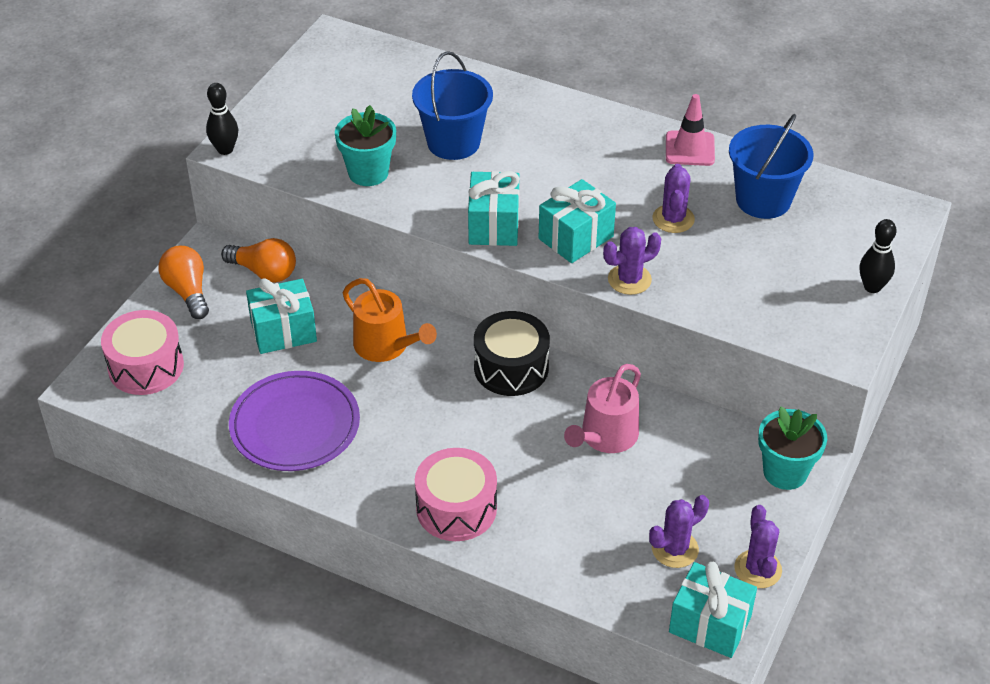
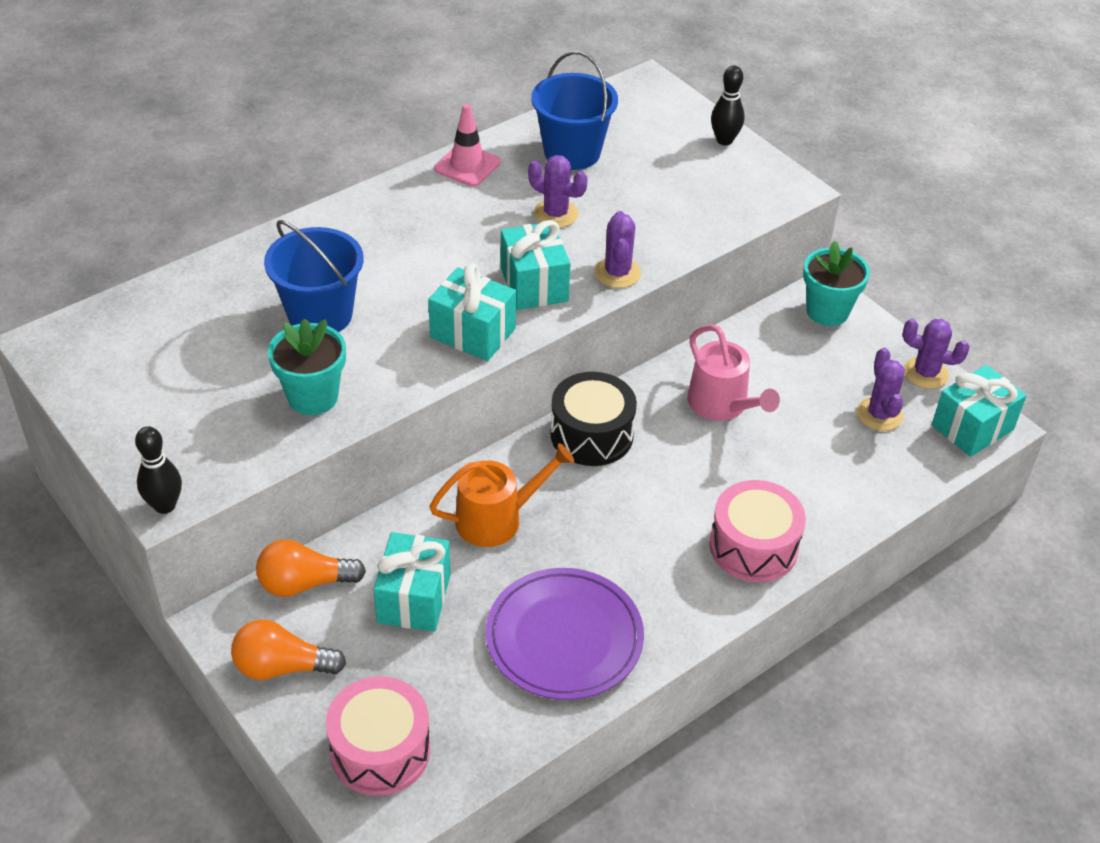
camera: 65 degrees left, 0 degrees up
(264, 272) = (304, 583): orange light bulb -> orange light bulb turned 150 degrees counterclockwise

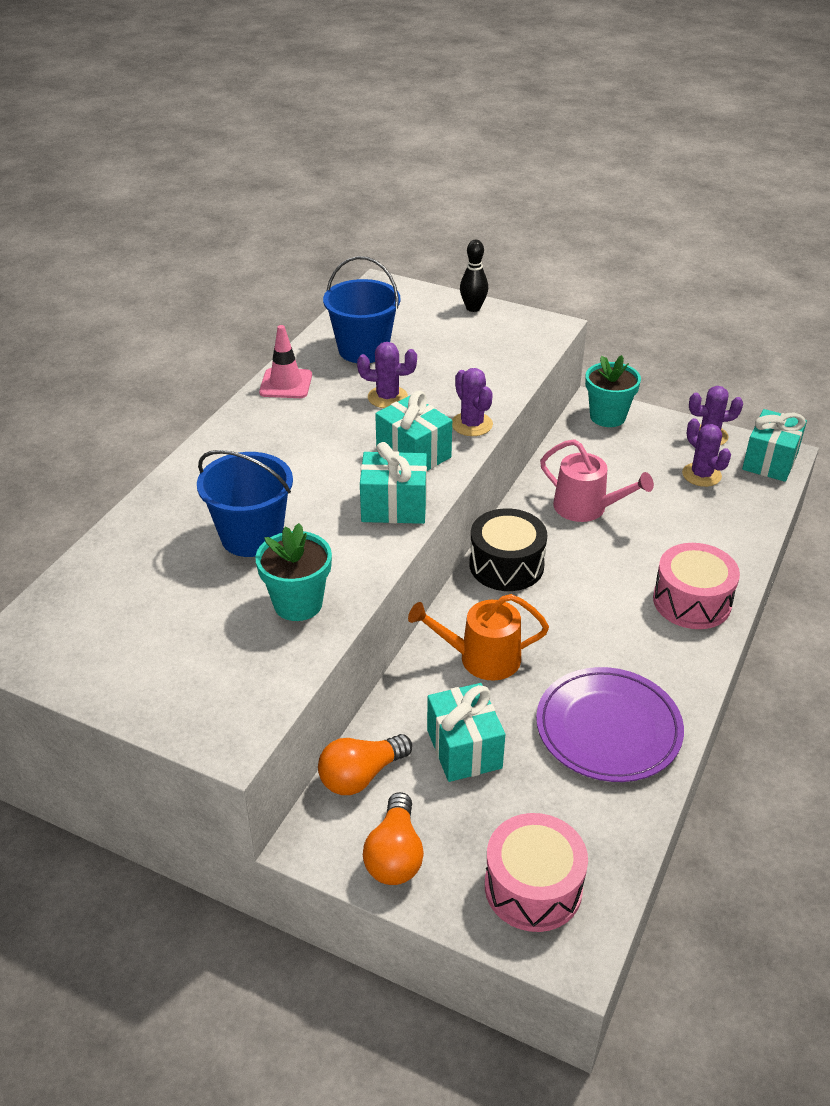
camera: 25 degrees left, 5 degrees down
(165, 505) = (233, 745): black bowling pin -> none
(282, 667) = (395, 855): orange light bulb -> orange light bulb turned 60 degrees counterclockwise
(496, 519) = (482, 658): orange watering can -> orange watering can turned 135 degrees counterclockwise

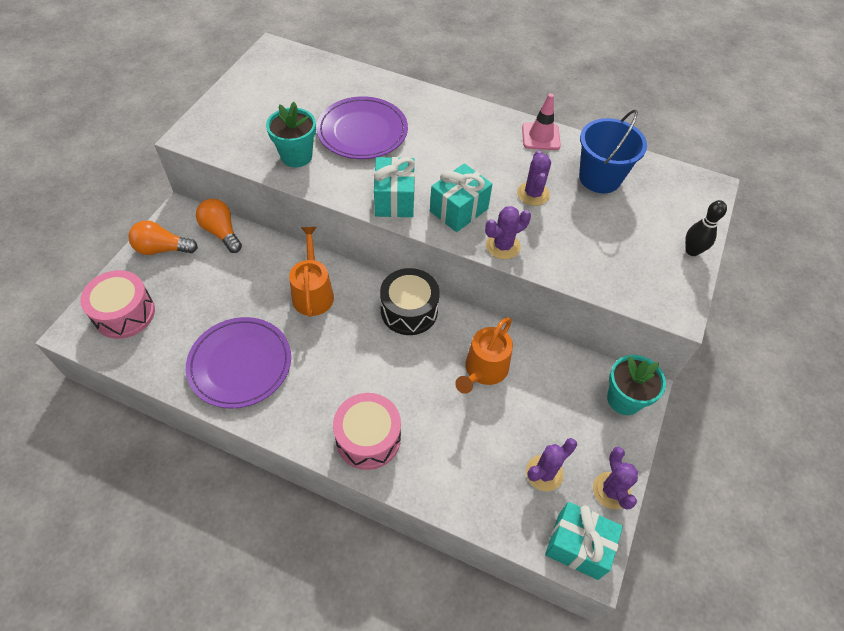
camera: 85 degrees right, 15 degrees up
(251, 536) = (362, 131): blue bucket -> purple plate
(464, 749) = (234, 282): turquoise gift -> none
(586, 508) = (484, 370): pink watering can -> orange watering can

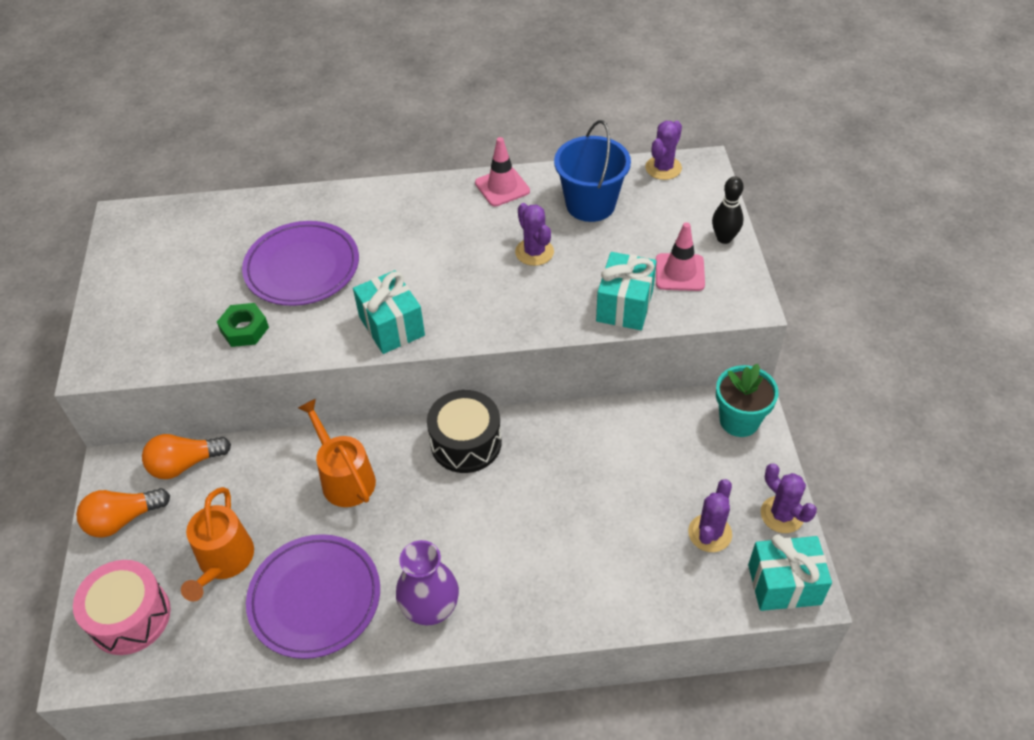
camera: 25 degrees left, 5 degrees down
(222, 232) = (185, 464): orange light bulb -> orange light bulb turned 45 degrees counterclockwise
(296, 156) = (244, 329): turquoise flower pot -> green nut
(308, 414) = (430, 609): none -> purple vase
(368, 438) = (512, 598): pink drum -> none
(458, 210) = (468, 305): turquoise gift -> turquoise gift (624, 305)
(484, 370) = (585, 463): orange watering can -> orange watering can (224, 561)
(503, 246) = (539, 321): purple cactus -> purple cactus (663, 168)
(637, 260) = (679, 272): none -> pink traffic cone

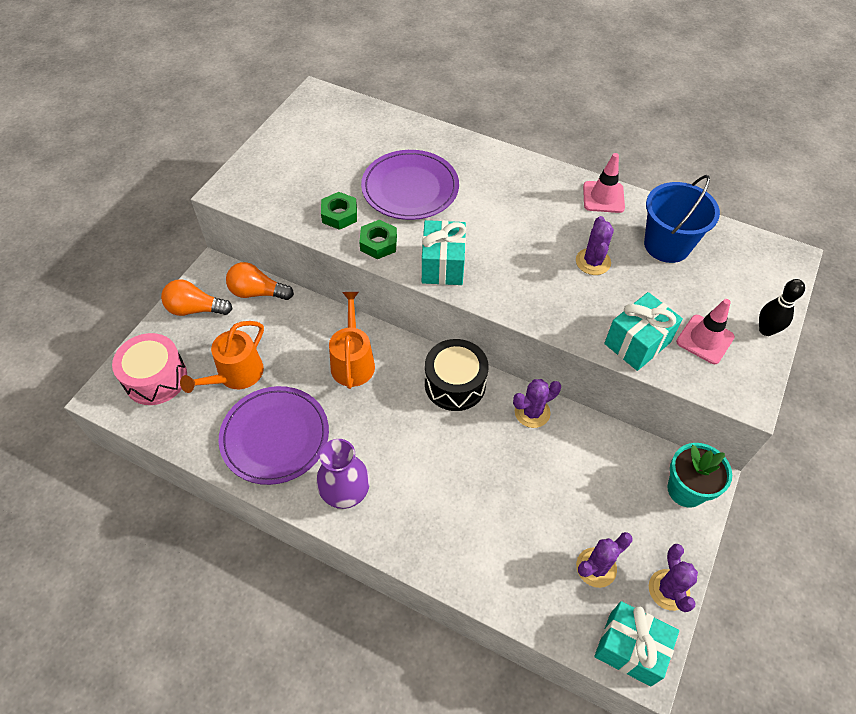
camera: 30 degrees right, 5 degrees up
(309, 337) = (378, 243): none -> green nut
(663, 168) = (752, 244): purple cactus -> purple cactus (532, 412)

